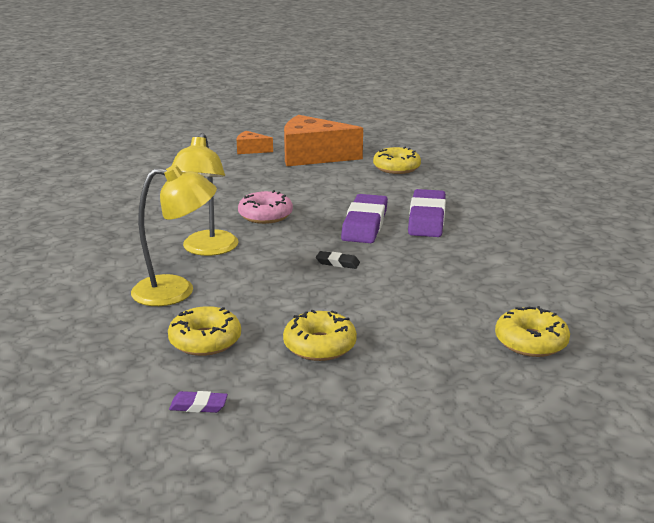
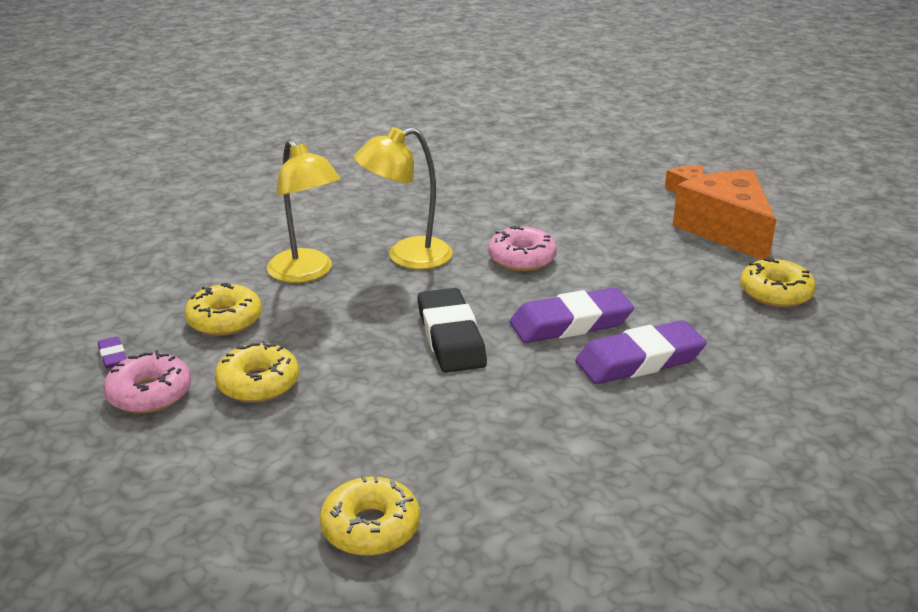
camera: 60 degrees right, 5 degrees up
(282, 397) = (149, 394): none -> pink donut
(337, 263) = (450, 337): black eraser -> black eraser, size x2.25

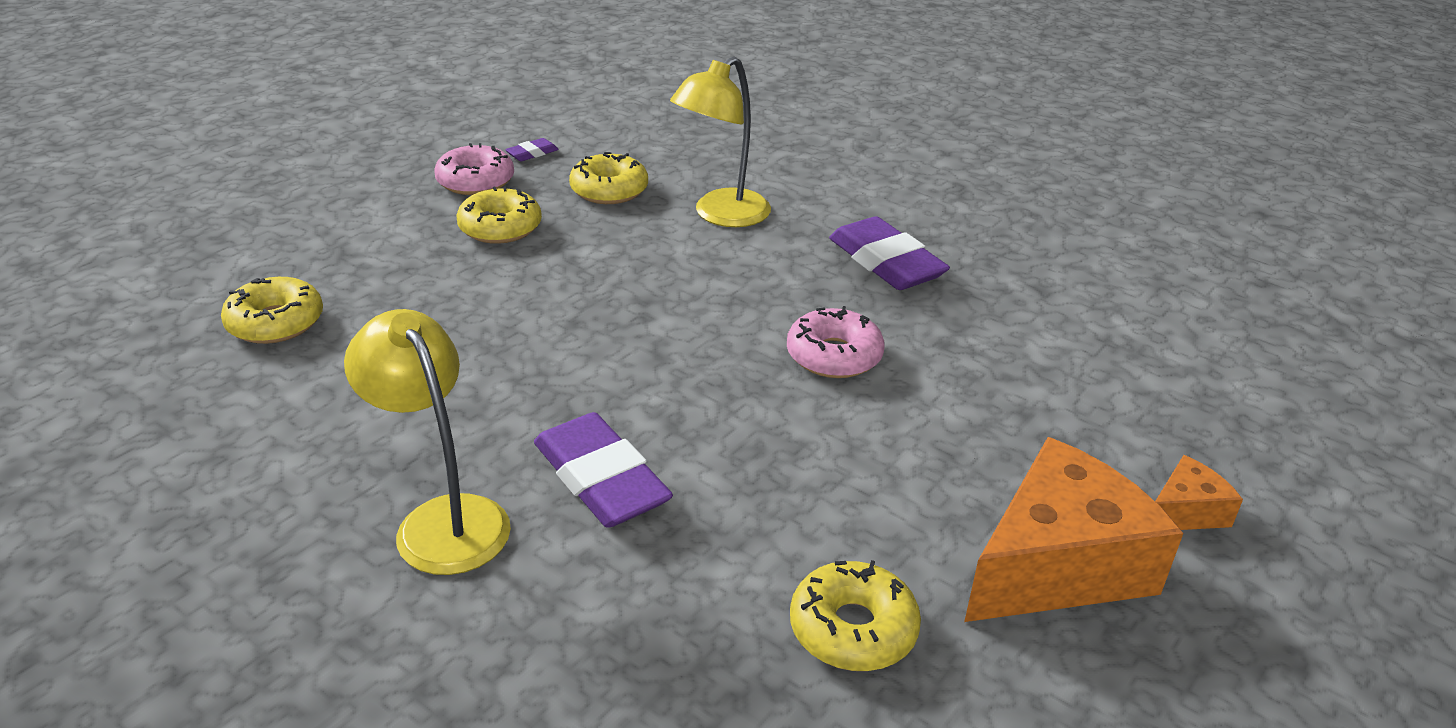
camera: 75 degrees right, 5 degrees up
(407, 257) = (791, 270): yellow lamp -> yellow lamp (443, 519)
(450, 337) = (616, 324): black eraser -> none
(570, 323) = (678, 412): purple eraser -> purple eraser (886, 262)

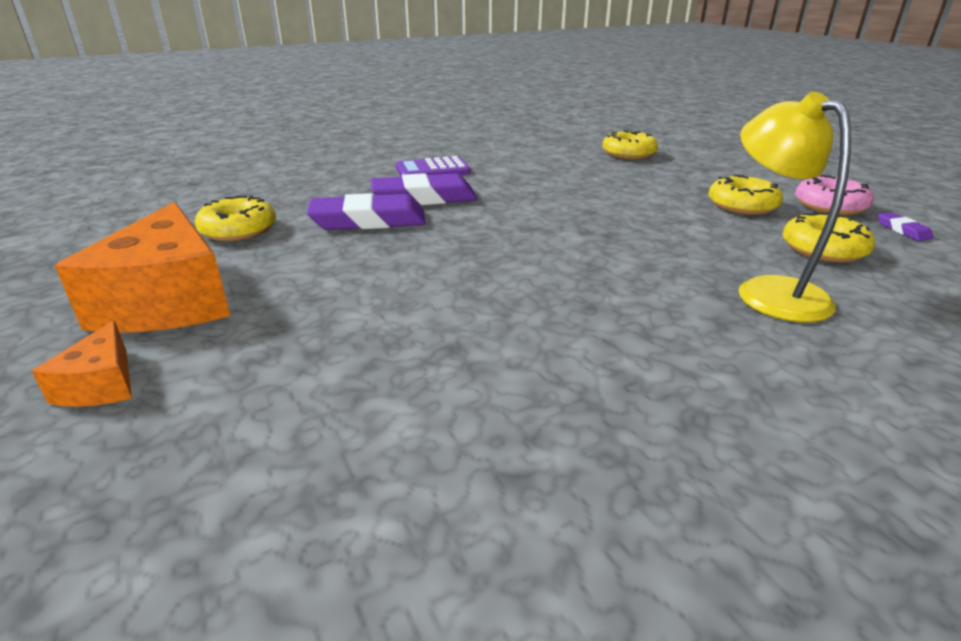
camera: 115 degrees right, 5 degrees down
(443, 519) = (432, 170): yellow lamp -> purple calculator
(834, 356) = (481, 286): pink donut -> none
(886, 262) = (639, 363): purple eraser -> purple eraser (368, 221)

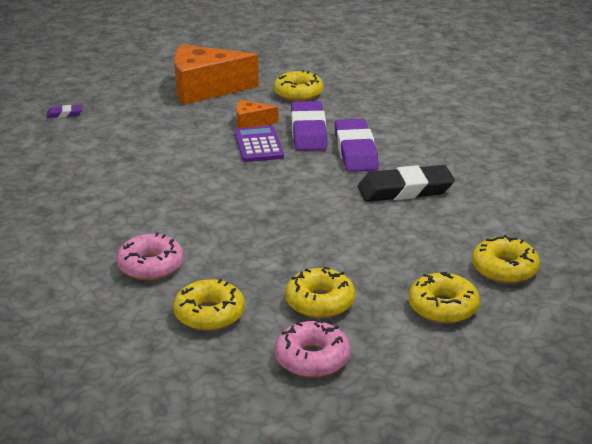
camera: 95 degrees right, 0 degrees up
(101, 385) = (134, 88): orange cheese -> orange cheese (251, 122)
(432, 170) = (433, 155): purple calculator -> purple calculator (258, 145)
(510, 179) = (405, 190): none -> black eraser
(701, 169) = (443, 307): none -> yellow donut
(768, 291) = (151, 266): yellow lamp -> pink donut
(902, 230) = (240, 380): purple eraser -> purple eraser (64, 114)

